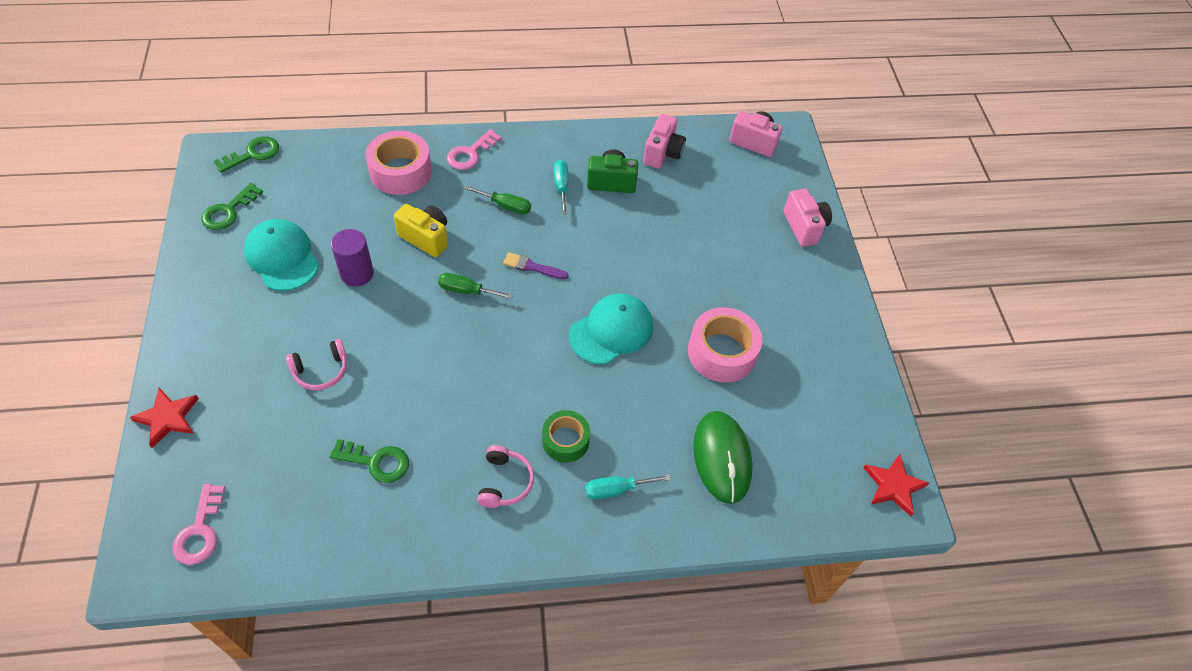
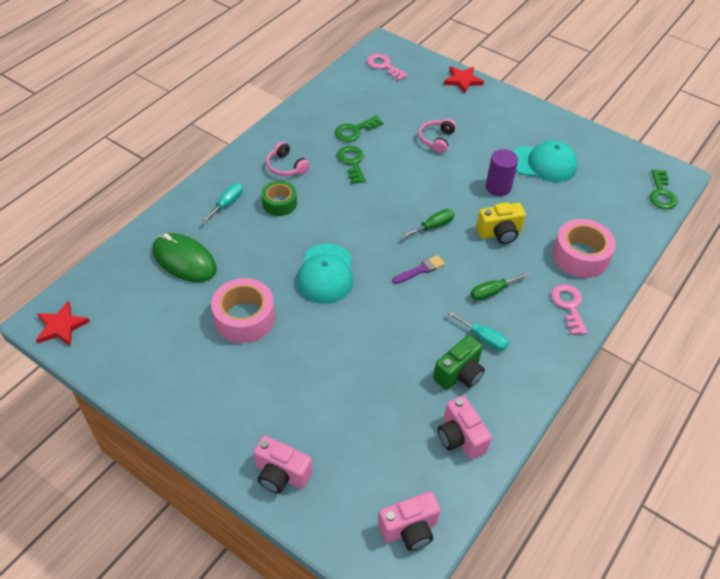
camera: 135 degrees right, 5 degrees down
(228, 211) = (608, 160): green key -> green key (352, 162)

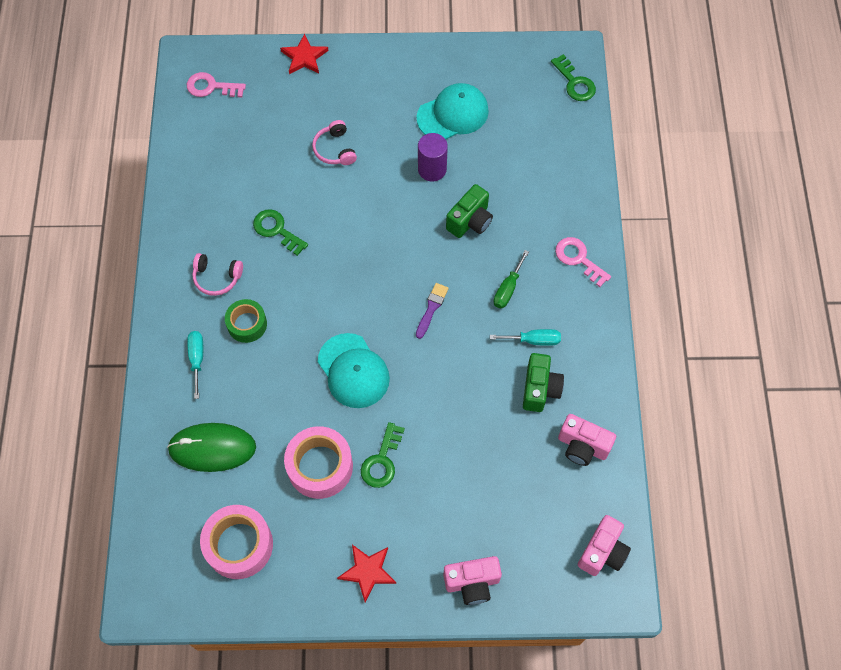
camera: 35 degrees left, 15 degrees up
(61, 326) = (161, 596): red star -> red star (368, 571)
(354, 131) = (248, 190): green key -> green key (382, 461)
(433, 226) = (407, 253): green screwdriver -> none
(499, 233) = (470, 221): yellow camera -> green camera
(580, 256) = (553, 199): pink tape -> pink tape (239, 545)

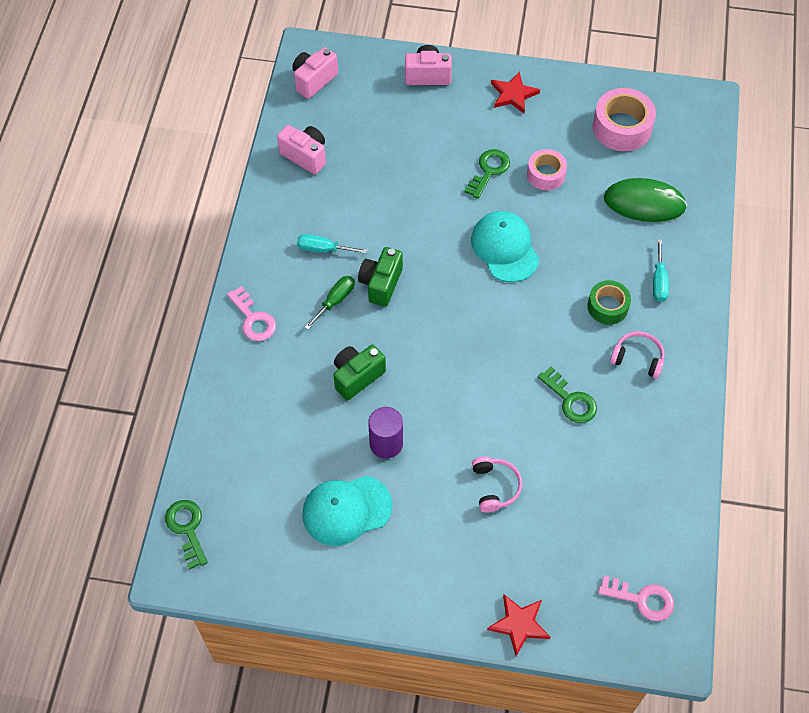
camera: 170 degrees left, 5 degrees down
(320, 466) = (546, 174): pink tape -> pink tape, size x0.64
(431, 308) = (417, 293): purple brush -> none
(540, 389) = (330, 206): green camera -> green camera (381, 284)

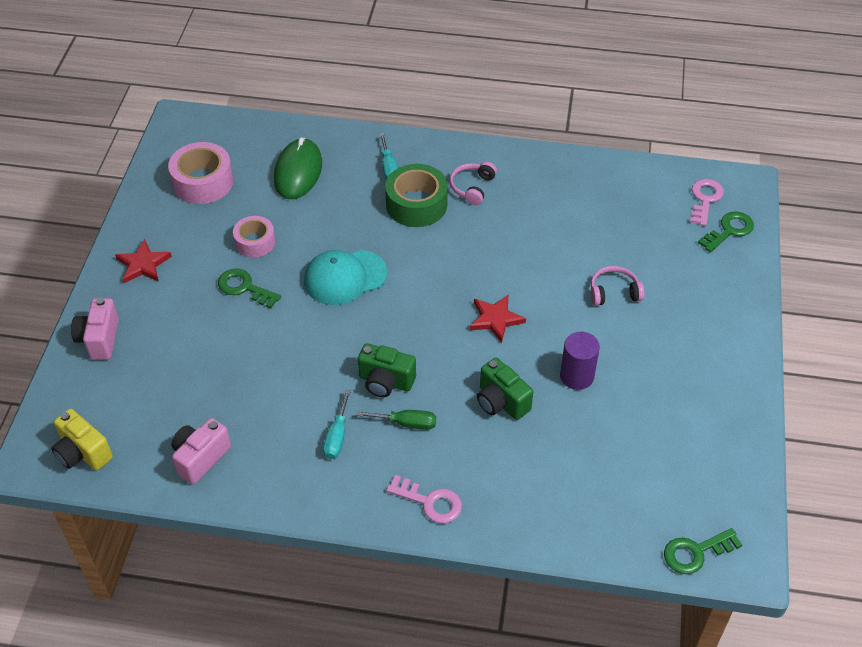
camera: 90 degrees left, 10 degrees down
(253, 319) = (430, 502): pink key -> pink key turned 60 degrees clockwise
(313, 80) = (83, 453): pink camera -> yellow camera
(335, 301) = (406, 423): green screwdriver -> green screwdriver turned 150 degrees clockwise
(346, 510) = (653, 408): turquoise cap -> none
(519, 624) = (744, 279): red star -> red star (495, 319)
(570, 400) = (518, 235): green key -> green key (729, 230)
(607, 307) = (416, 204): green tape -> green tape, size x1.57
(659, 281) = (389, 168): turquoise screwdriver -> turquoise screwdriver turned 75 degrees clockwise

